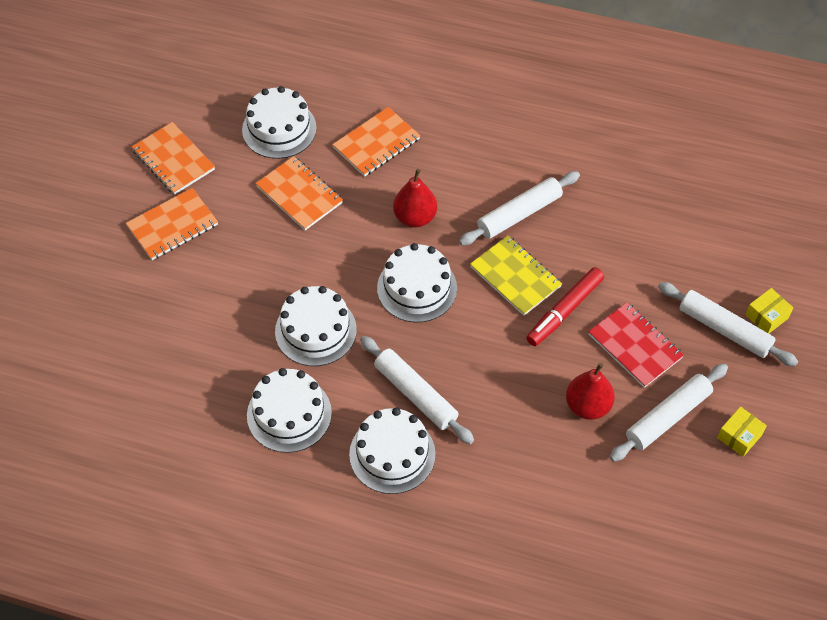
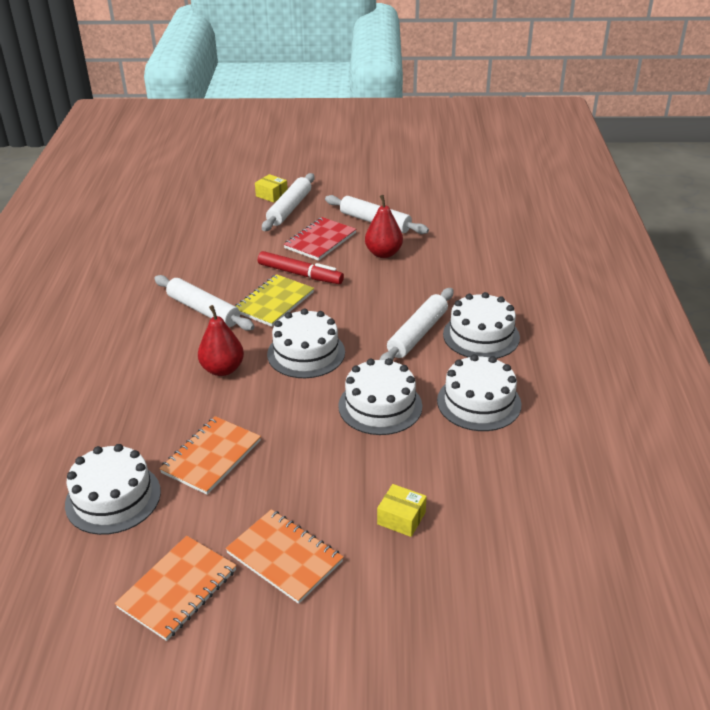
camera: 105 degrees left, 20 degrees down
(376, 143) = (127, 414): orange notebook -> none
(739, 436) = (376, 196): yellow box -> yellow box (401, 518)

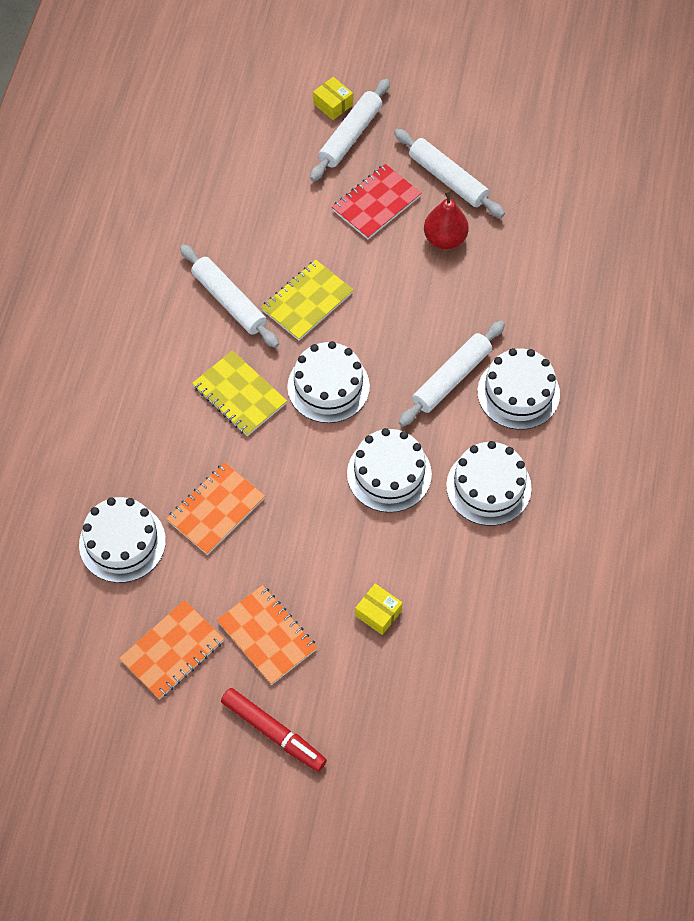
camera: 10 degrees right, 25 degrees up
(222, 369) = (239, 395): red pear -> yellow notebook
(300, 274) = (343, 259): red marker -> red marker (273, 732)

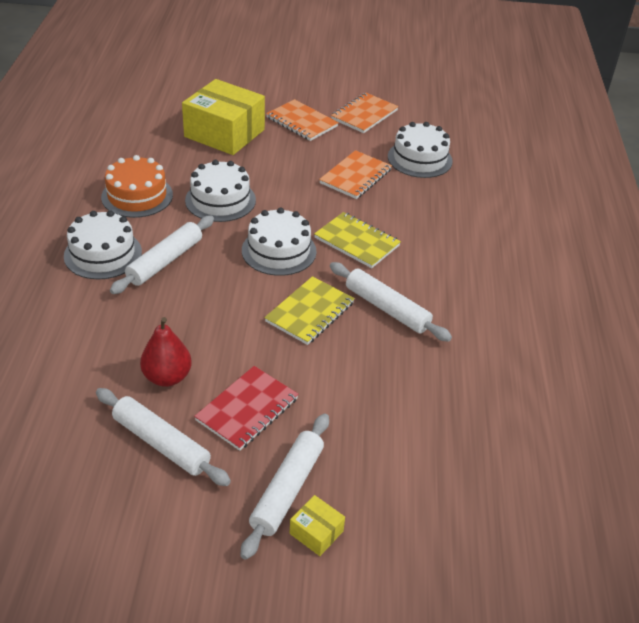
camera: 170 degrees right, 20 degrees down
(273, 732) = (288, 87): red marker -> none
(378, 613) = (224, 133): yellow box -> yellow box, size x2.39
(488, 487) = (137, 196): white cake -> orange cake

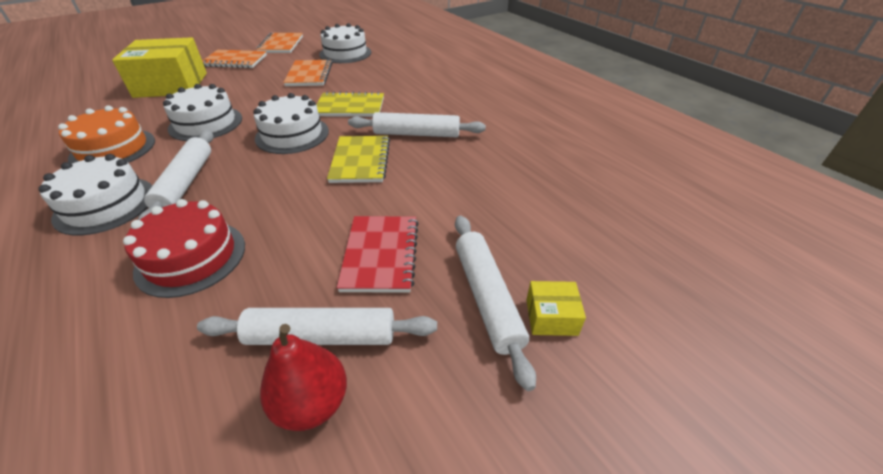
camera: 35 degrees left, 0 degrees up
(127, 334) = (191, 257): none -> red cake
(167, 377) = (272, 271): red pear -> red pear (312, 403)

